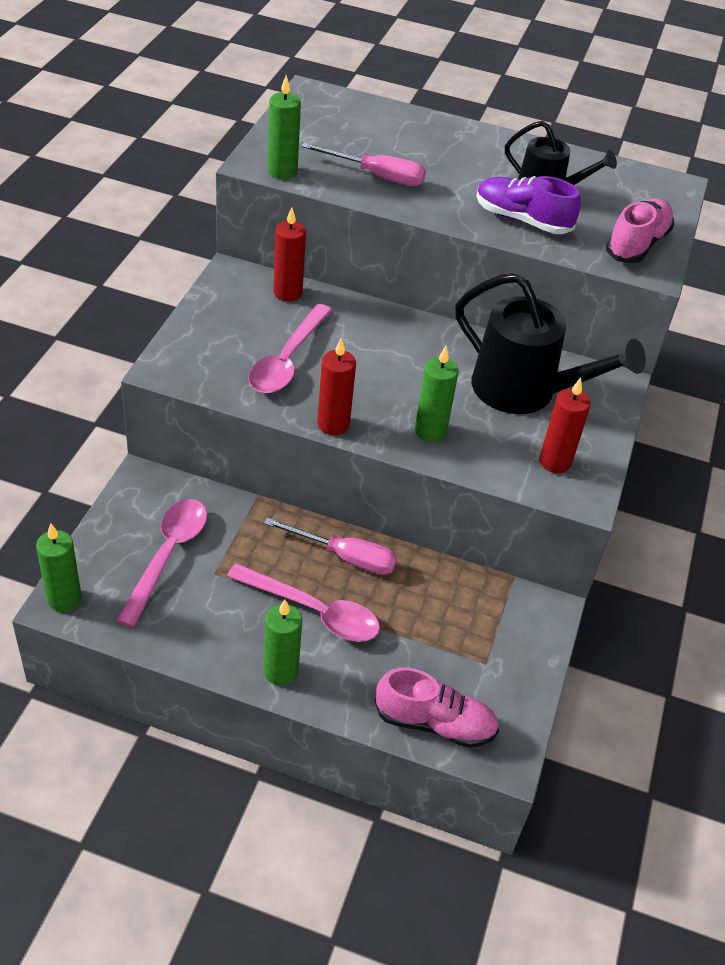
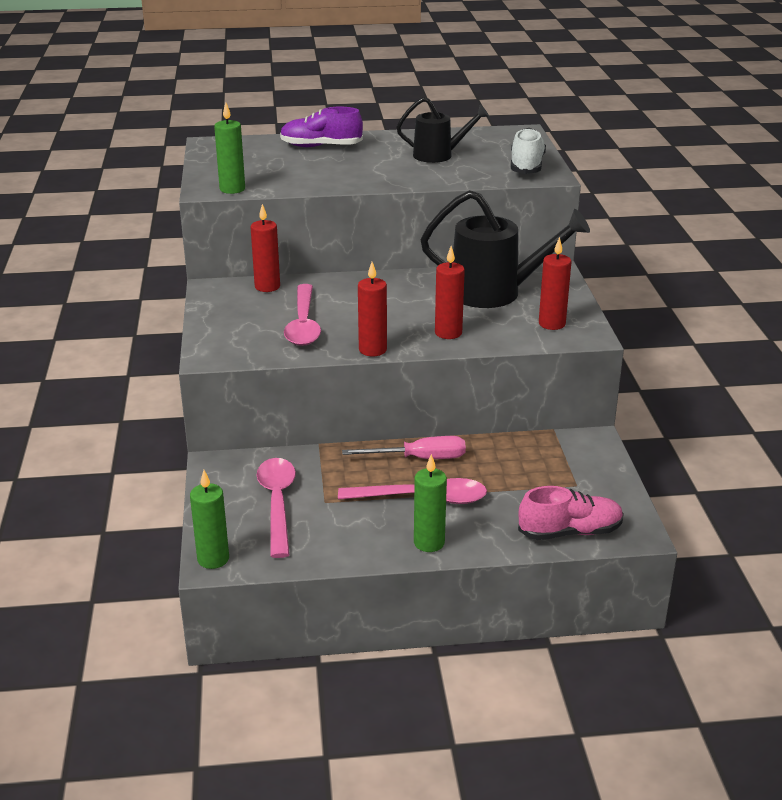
camera: 20 degrees left, 15 degrees down
(376, 176) = (307, 175): pink screwdriver -> none
(430, 431) = (448, 333): green candle -> red candle
(522, 220) = (436, 173): purple shoe -> purple shoe (321, 146)
(637, 244) = (526, 166): pink shoe -> white shoe

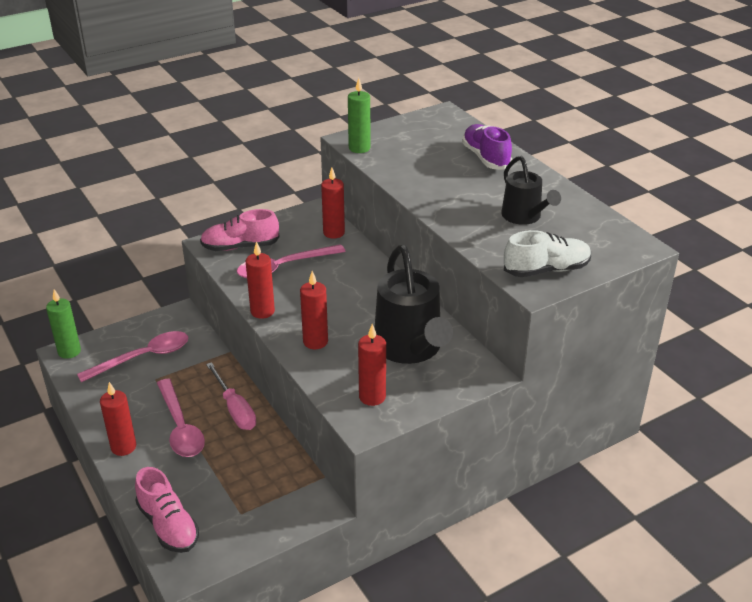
camera: 65 degrees right, 5 degrees up
(236, 340) = (240, 246): none -> pink shoe
(429, 543) = (123, 447): green candle -> red candle

